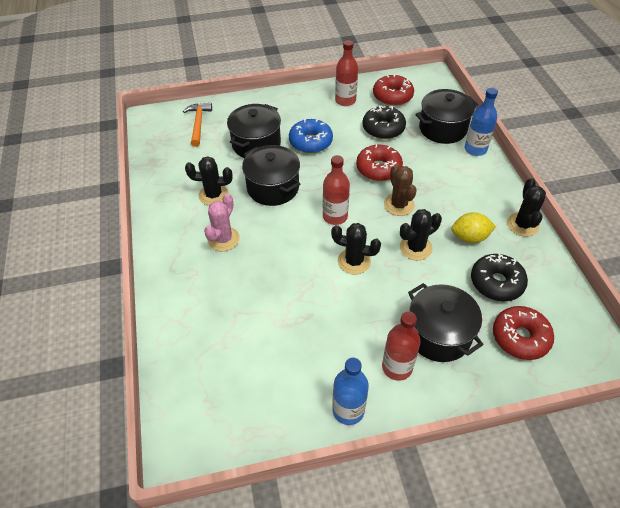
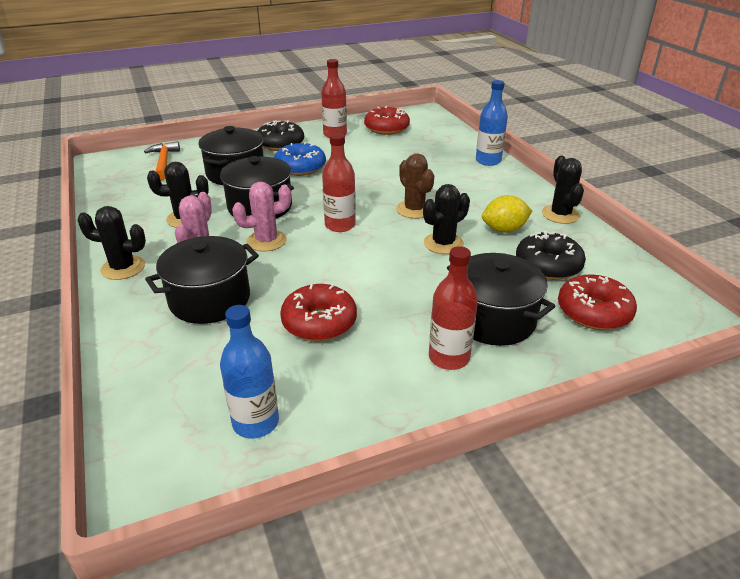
camera: 10 degrees left, 15 degrees down
(275, 228) = (266, 241): none -> pink cactus
(348, 410) = (393, 411): blue bottle -> blue bottle (256, 422)
(354, 261) = (371, 262): black cactus -> black cactus (123, 268)
(378, 168) = (383, 183): red donut -> red donut (319, 322)
(383, 128) = (382, 152): black donut -> black donut (280, 144)
(442, 128) = (448, 148): black pot -> black pot (210, 300)

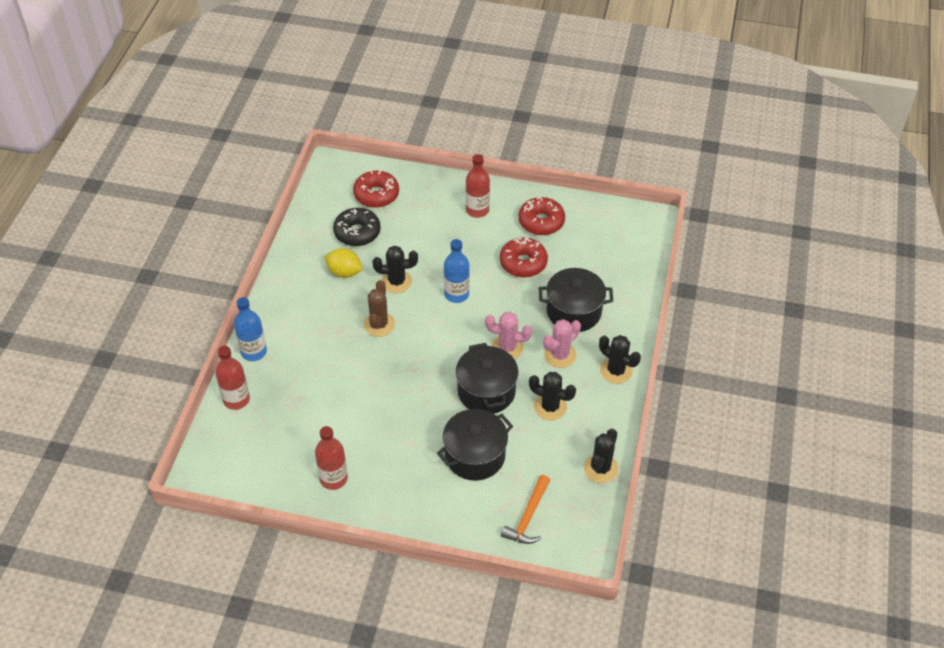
camera: 145 degrees left, 15 degrees up
(256, 422) = (590, 225): blue bottle -> blue bottle (456, 294)
(280, 144) = (399, 490): black donut -> none
(300, 167) = (414, 433): blue donut -> none
(340, 225) = (445, 336): red bottle -> red bottle (236, 399)
(386, 128) = (274, 461): red donut -> red donut (541, 222)
(493, 319) = (432, 217): black pot -> none
(560, 214) = (290, 265): black cactus -> black cactus (600, 468)

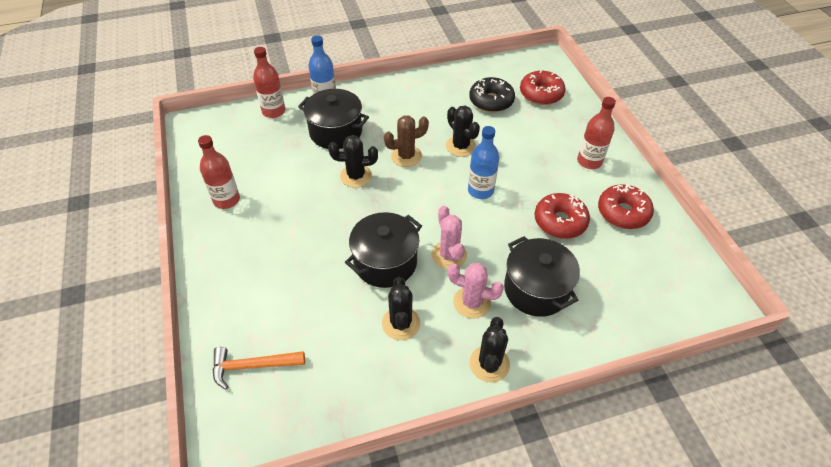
camera: 60 degrees right, 0 degrees up
(344, 272) = (443, 112): yellow lemon -> none
(475, 455) = (304, 287): black pot -> black pot (335, 132)
(600, 468) = (350, 408): black cactus -> black cactus (356, 176)

